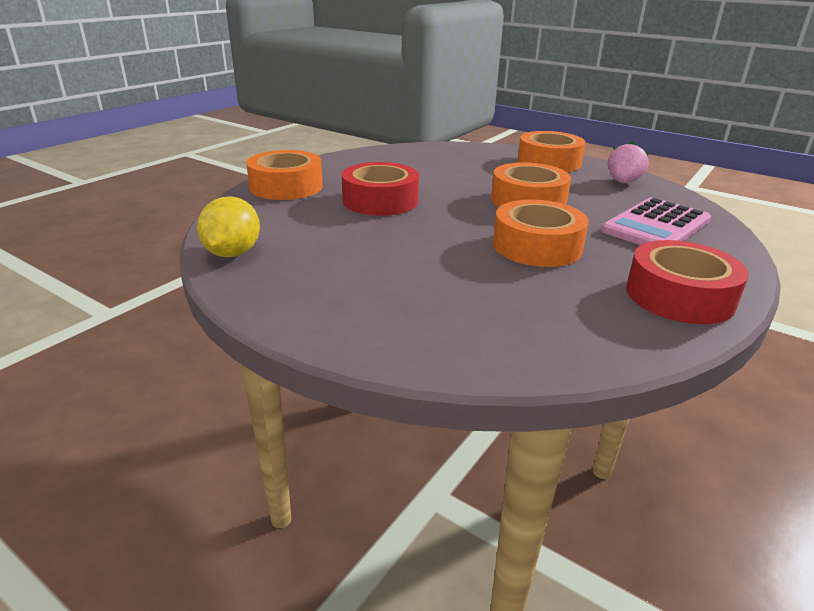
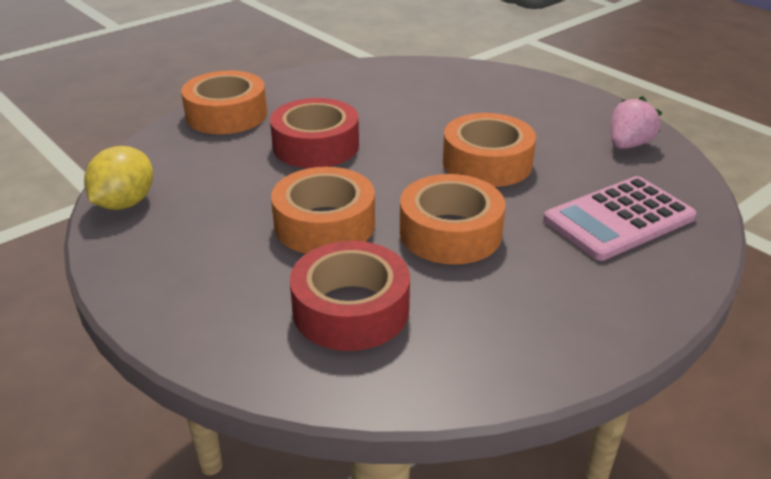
camera: 15 degrees right, 5 degrees up
(549, 162) = (556, 102): orange tape -> orange tape (324, 224)
(679, 296) = (567, 325): red tape -> red tape (351, 309)

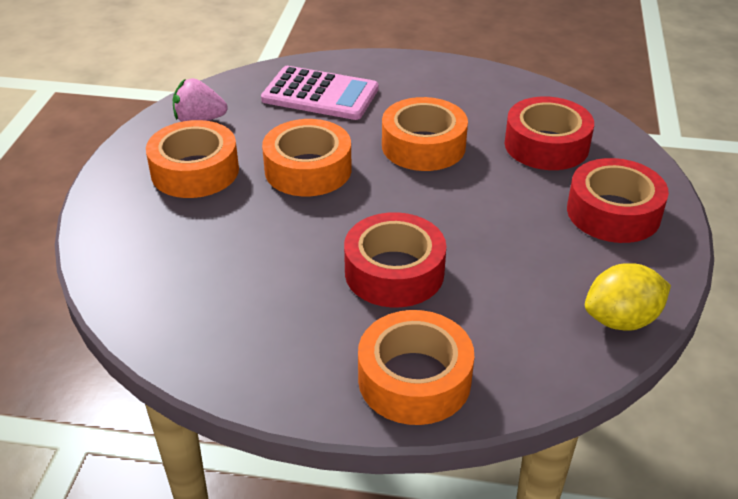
camera: 130 degrees left, 5 degrees up
(206, 279) = (613, 212): none -> red tape
(324, 224) = (490, 200): orange tape -> orange tape (195, 171)

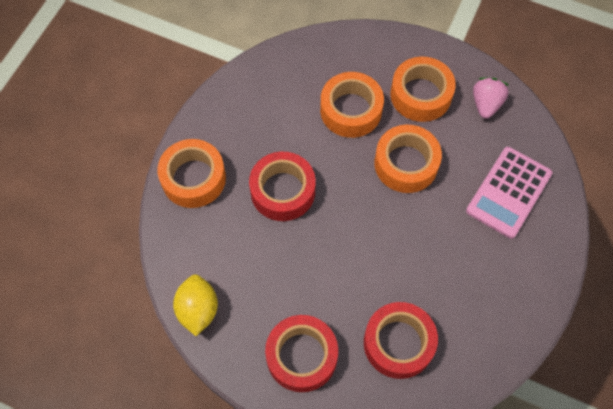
camera: 105 degrees right, 25 degrees up
(423, 146) = (418, 249): orange tape -> orange tape (351, 110)

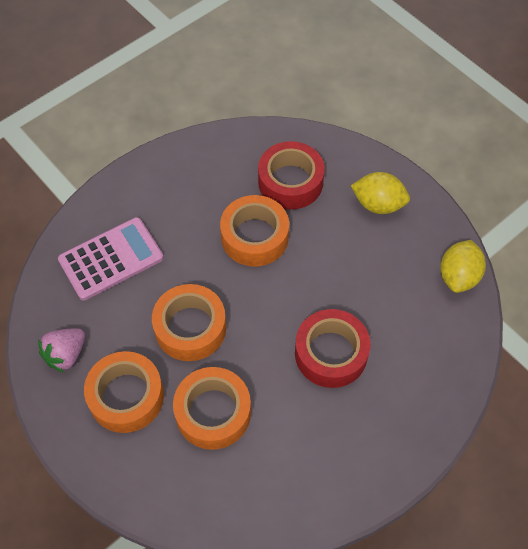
camera: 155 degrees left, 5 degrees down
(193, 178) = (421, 408): orange tape -> orange tape (254, 237)
(301, 356) = (378, 204): red tape -> yellow lemon

